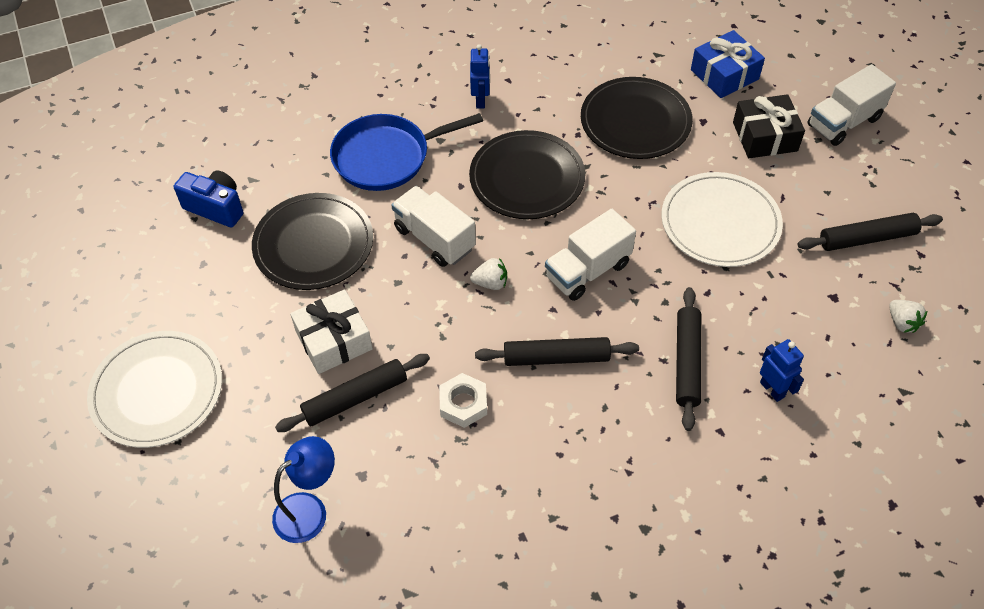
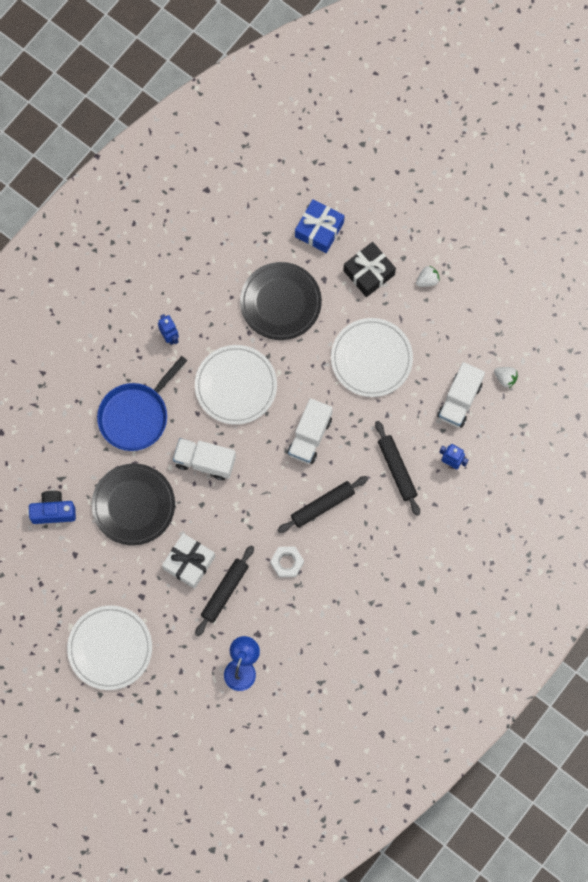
camera: 30 degrees left, 20 degrees up
(490, 283) = (257, 475): white strawberry -> white strawberry (427, 280)
(527, 178) = (236, 385): black plate -> white plate
(843, 122) = (413, 234): white truck -> white truck (459, 400)
(867, 238) = (463, 325): black rolling pin -> none

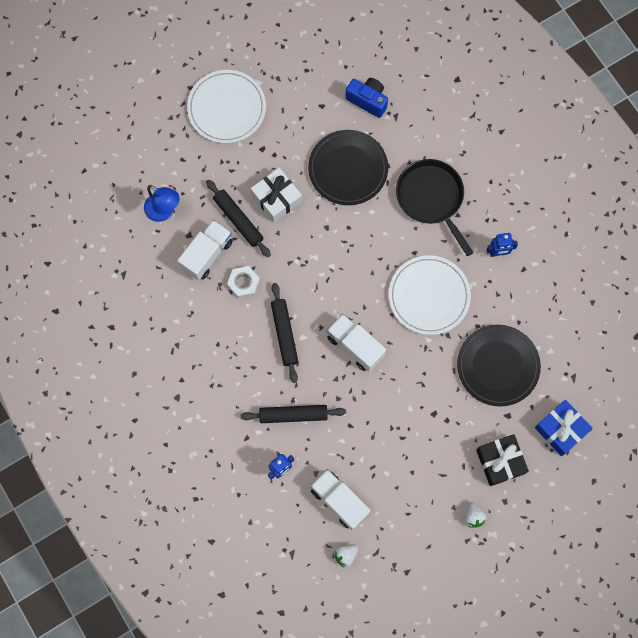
camera: 110 degrees right, 0 degrees up
(53, 511) = (368, 100): blue camera -> blue camera turned 75 degrees counterclockwise
(136, 416) = (431, 198): blue pan -> black pan
(205, 462) = (365, 243): white truck -> white truck (207, 254)
(371, 358) = (411, 432): white plate -> none

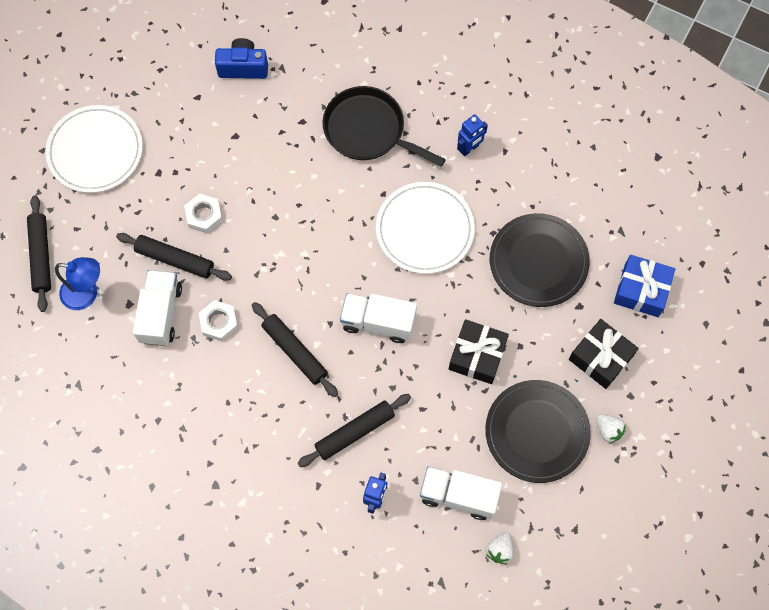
camera: 30 degrees left, 5 degrees down
(147, 166) = (41, 256): none -> black rolling pin
(276, 198) = (204, 215): white gift -> white nut
(348, 169) = (263, 146): black plate -> black plate (537, 432)
(411, 409) = (477, 355): none -> black gift

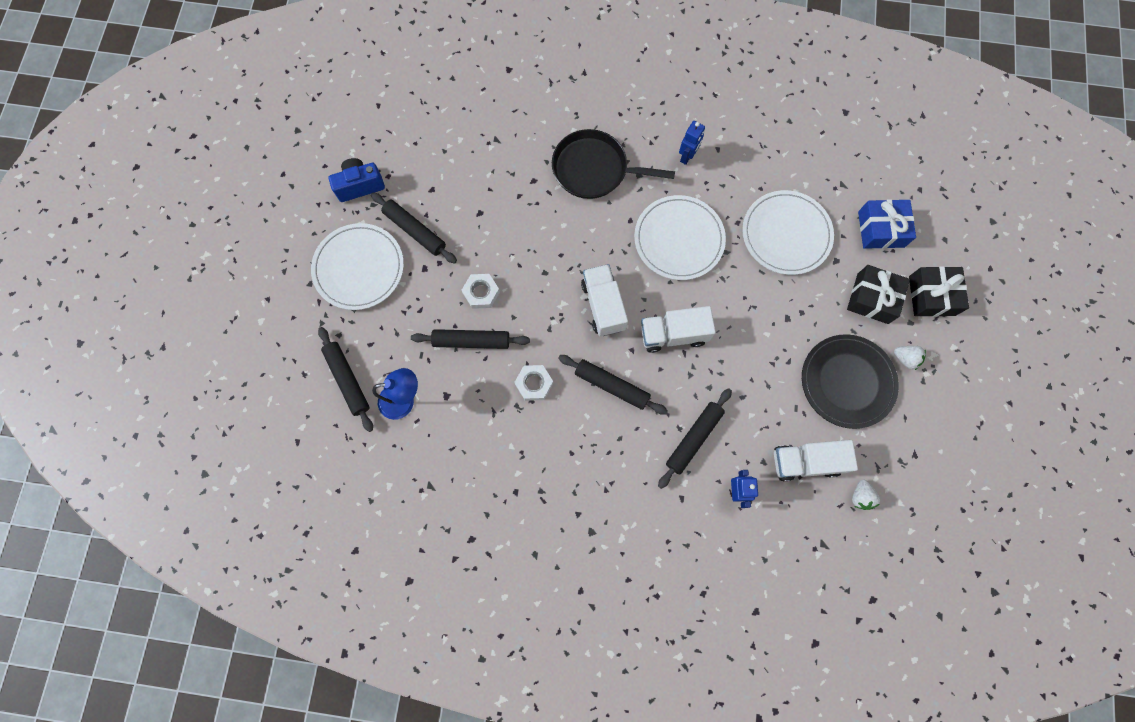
camera: 20 degrees left, 5 degrees up
(161, 314) = (478, 394): white truck -> white truck (603, 306)
(164, 133) = (415, 231): none -> black rolling pin
(243, 67) = (462, 150): blue camera -> blue camera (360, 186)
(477, 355) = (769, 333): black gift -> black gift (931, 296)
(538, 262) = (786, 234): black plate -> white plate

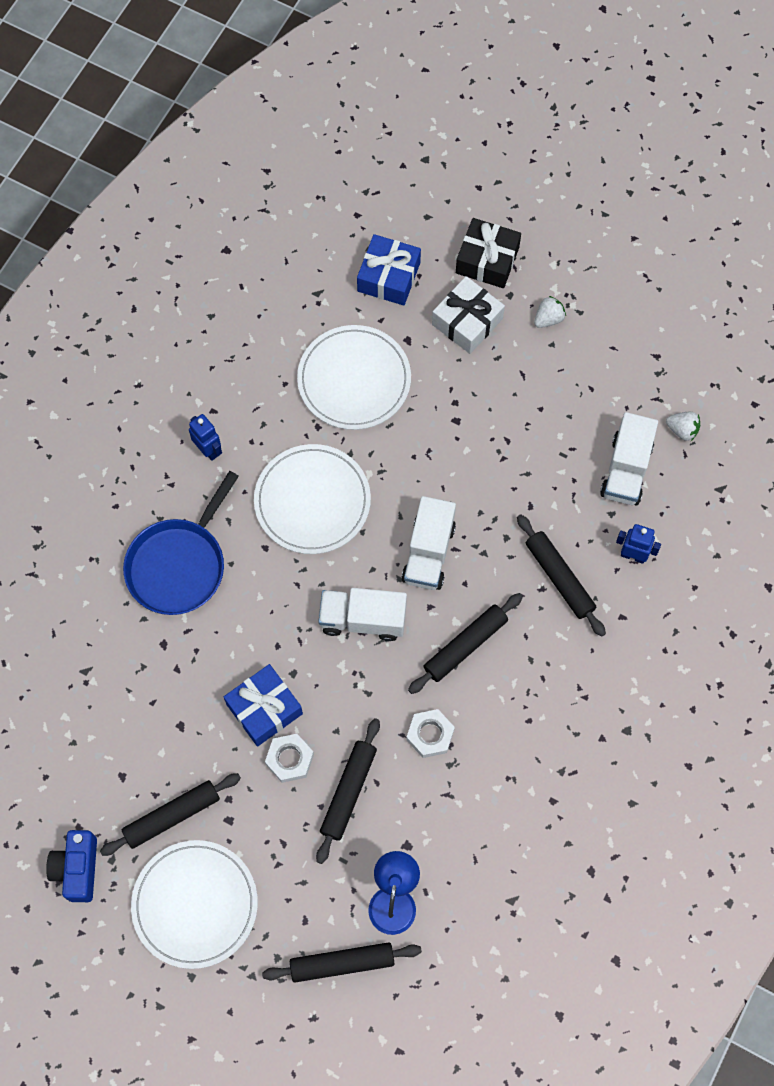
camera: 70 degrees left, 5 degrees down
(511, 263) = (264, 709): none -> blue gift
(594, 169) = (179, 565): black pan -> blue pan
(847, 382) = (553, 389): black plate -> none
(872, 298) = (467, 321): black gift -> white gift

